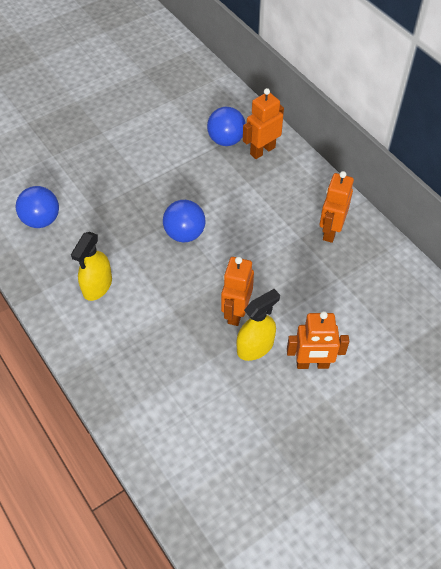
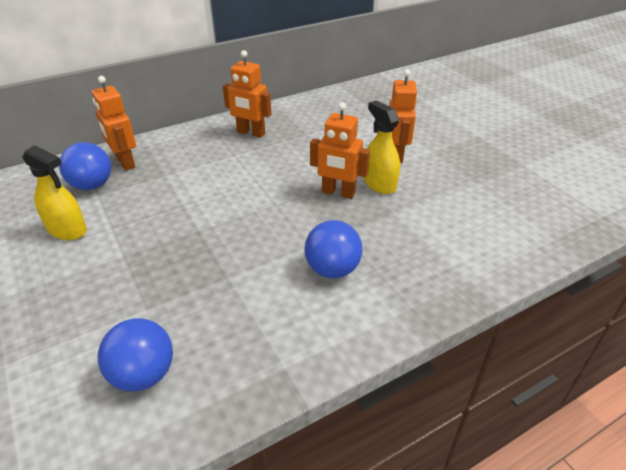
camera: 85 degrees left, 15 degrees down
(97, 286) = (286, 303): yellow spray bottle -> yellow spray bottle (67, 230)
(185, 234) = (224, 223): blue ball -> blue ball (332, 269)

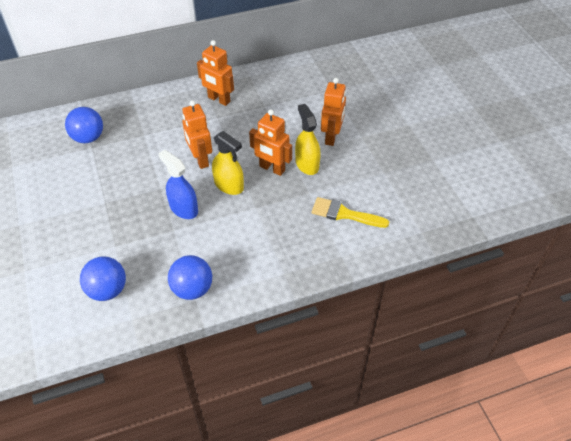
camera: 10 degrees right, 10 degrees up
(67, 230) = (68, 176): yellow spray bottle -> yellow spray bottle (229, 185)
(125, 162) = (115, 118): orange robot -> orange robot (200, 159)
(236, 250) = (183, 208): none -> blue spray bottle
(332, 269) = (247, 234): blue ball -> blue ball (192, 289)
(449, 231) = (344, 214): none -> yellow brush

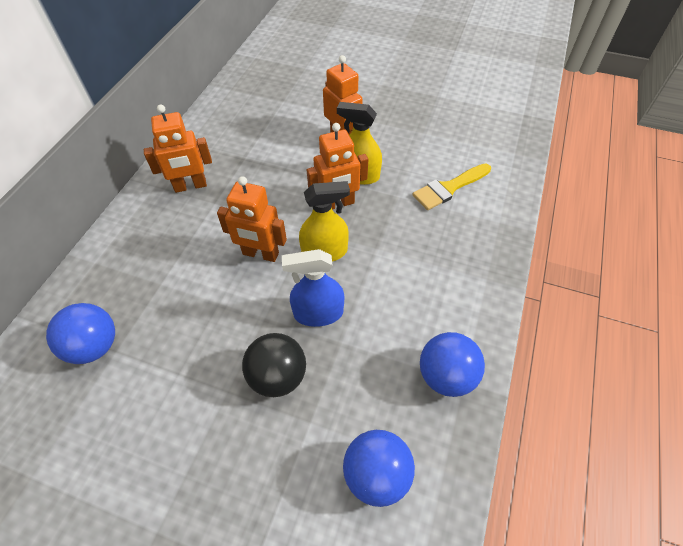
camera: 50 degrees left, 5 degrees up
(130, 217) = (278, 376): none -> black ball

